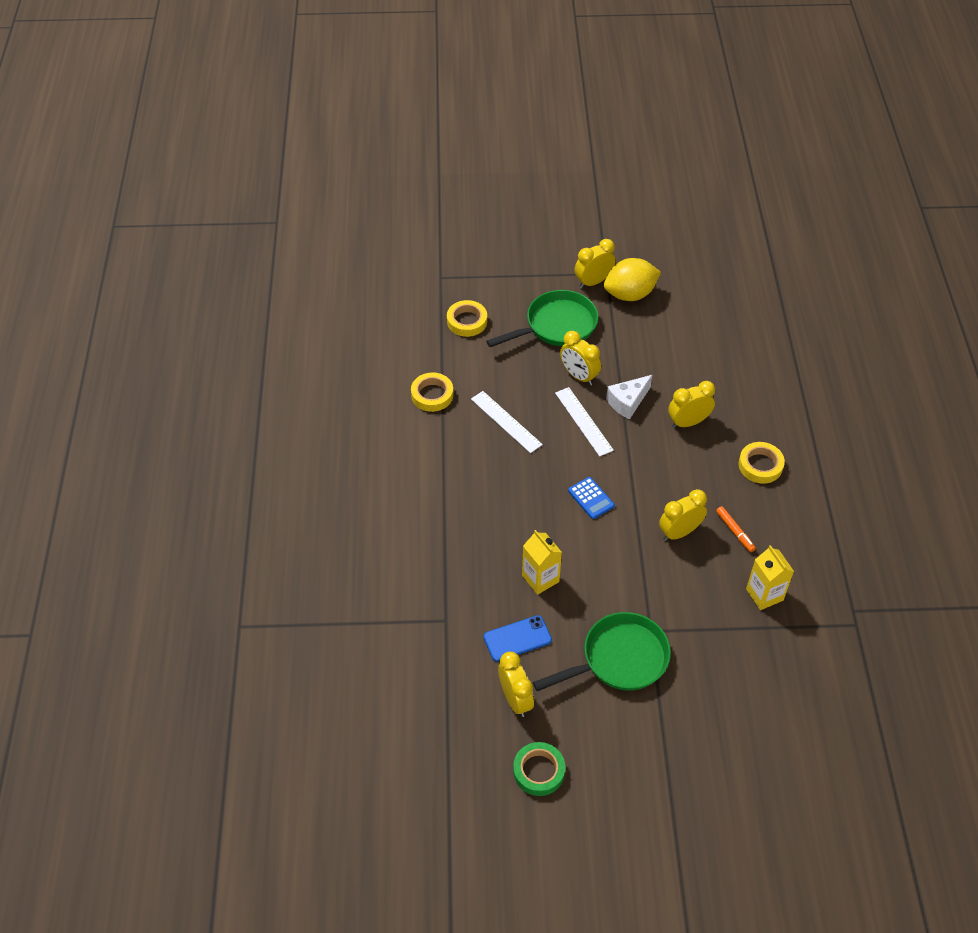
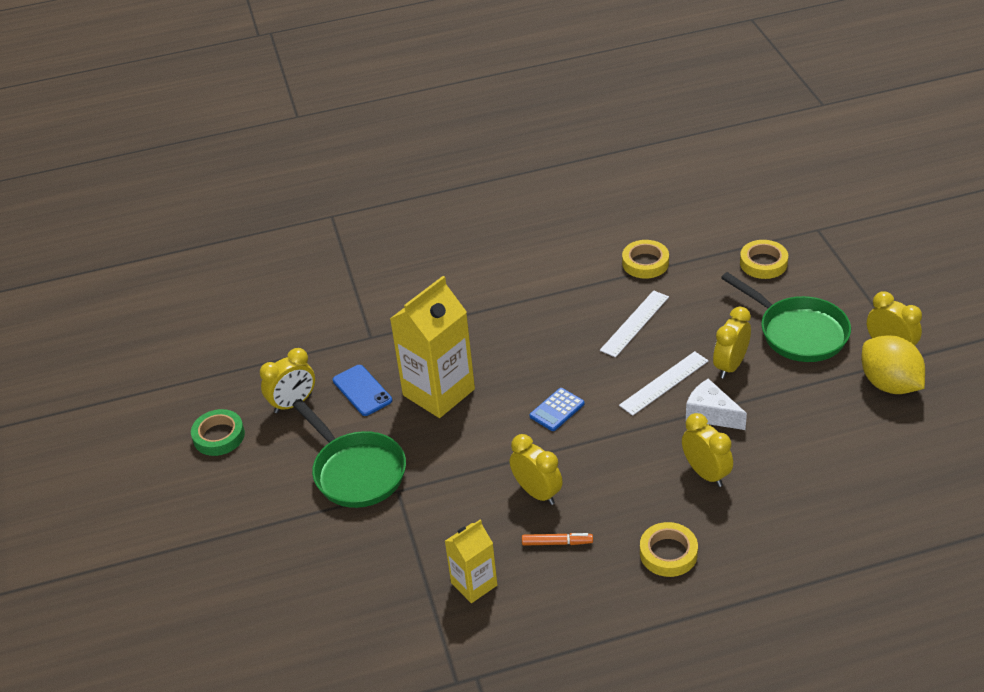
camera: 80 degrees right, 10 degrees down
(540, 578) = (438, 392): yellow carton -> yellow carton, size x1.77
(734, 531) = (556, 543): orange marker -> orange marker turned 135 degrees counterclockwise

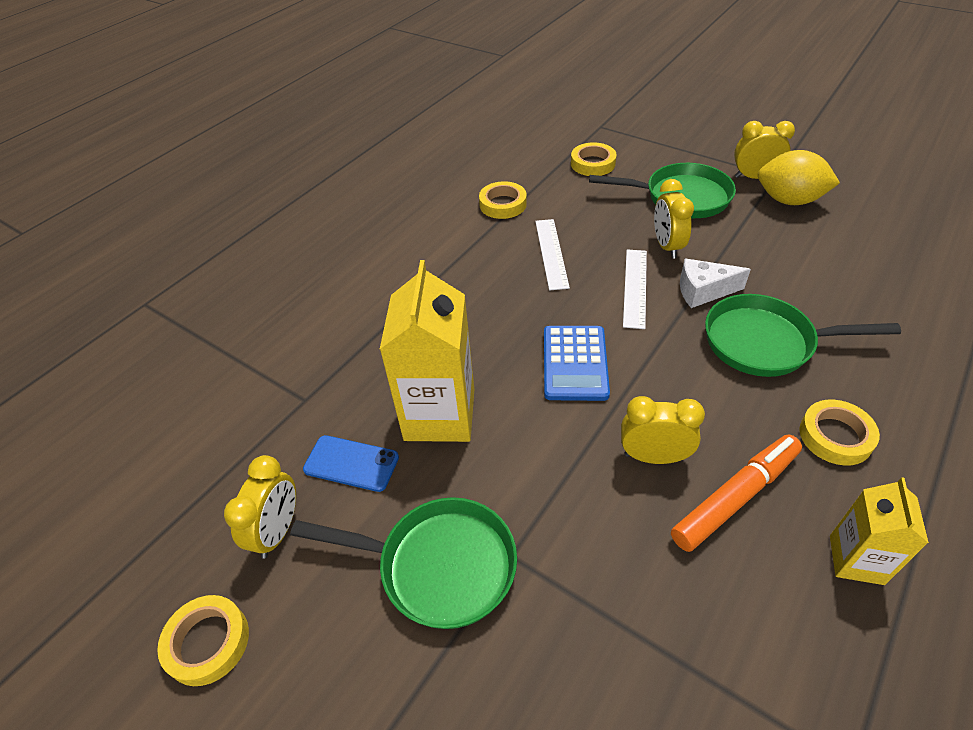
camera: 40 degrees left, 5 degrees up
(219, 436) = (207, 642): green tape -> yellow tape
(474, 584) = (717, 611): yellow carton -> yellow carton (856, 559)
(556, 543) = (734, 497): orange marker -> orange marker, size x1.91
(557, 410) = (574, 363): blue calculator -> blue calculator, size x1.61
(706, 473) = (765, 342): yellow clock -> green pan

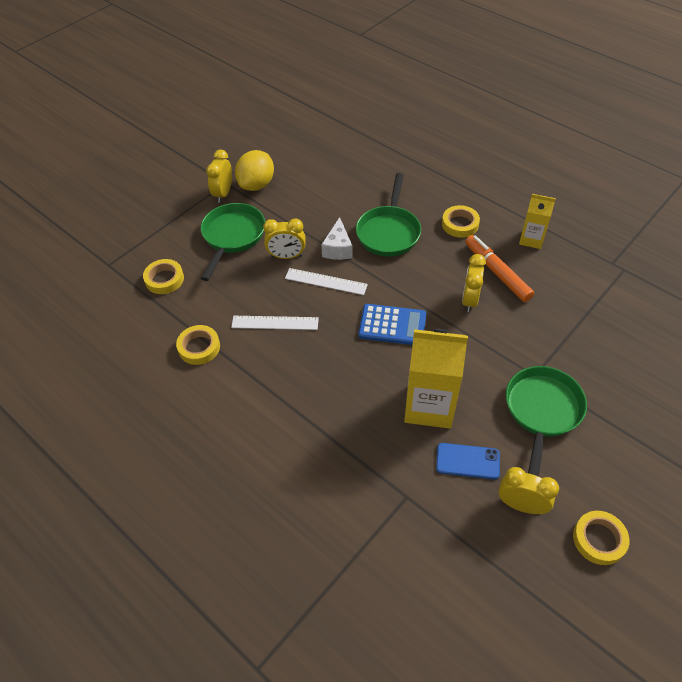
camera: 85 degrees left, 5 degrees up
(351, 463) = (467, 461): blue phone -> blue phone turned 75 degrees clockwise

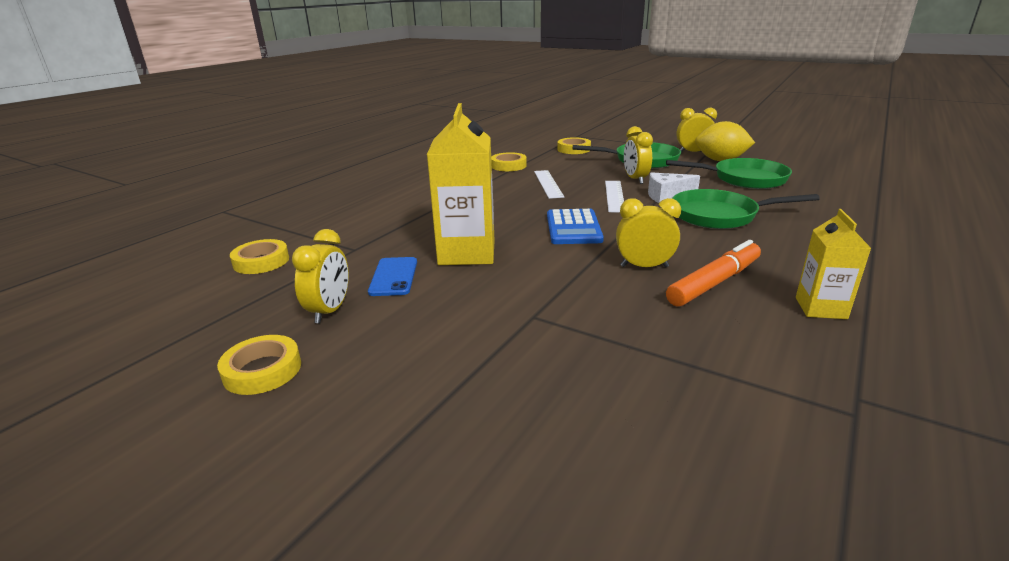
camera: 80 degrees right, 25 degrees down
(460, 224) = (785, 253): yellow tape -> yellow tape (261, 261)
(542, 411) = (471, 323): green pan -> green pan (744, 179)

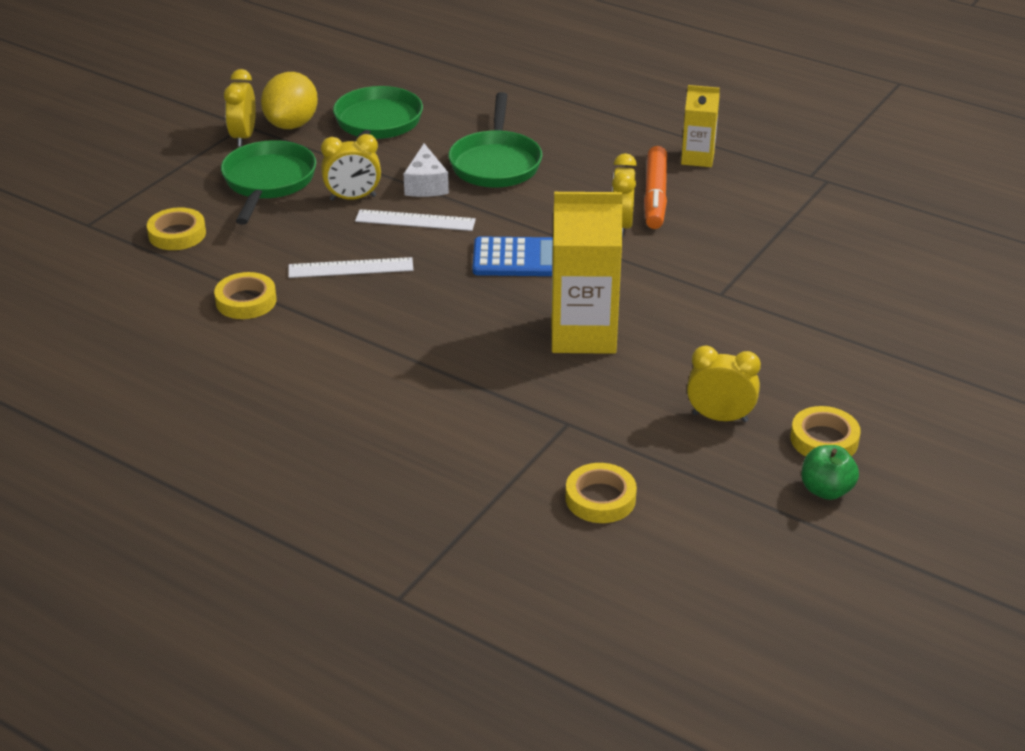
camera: 90 degrees left, 10 degrees up
(186, 366) = (826, 490): none -> green apple
(394, 277) = (643, 382): blue phone -> none
(714, 283) = (655, 195): orange marker -> orange marker turned 135 degrees counterclockwise

